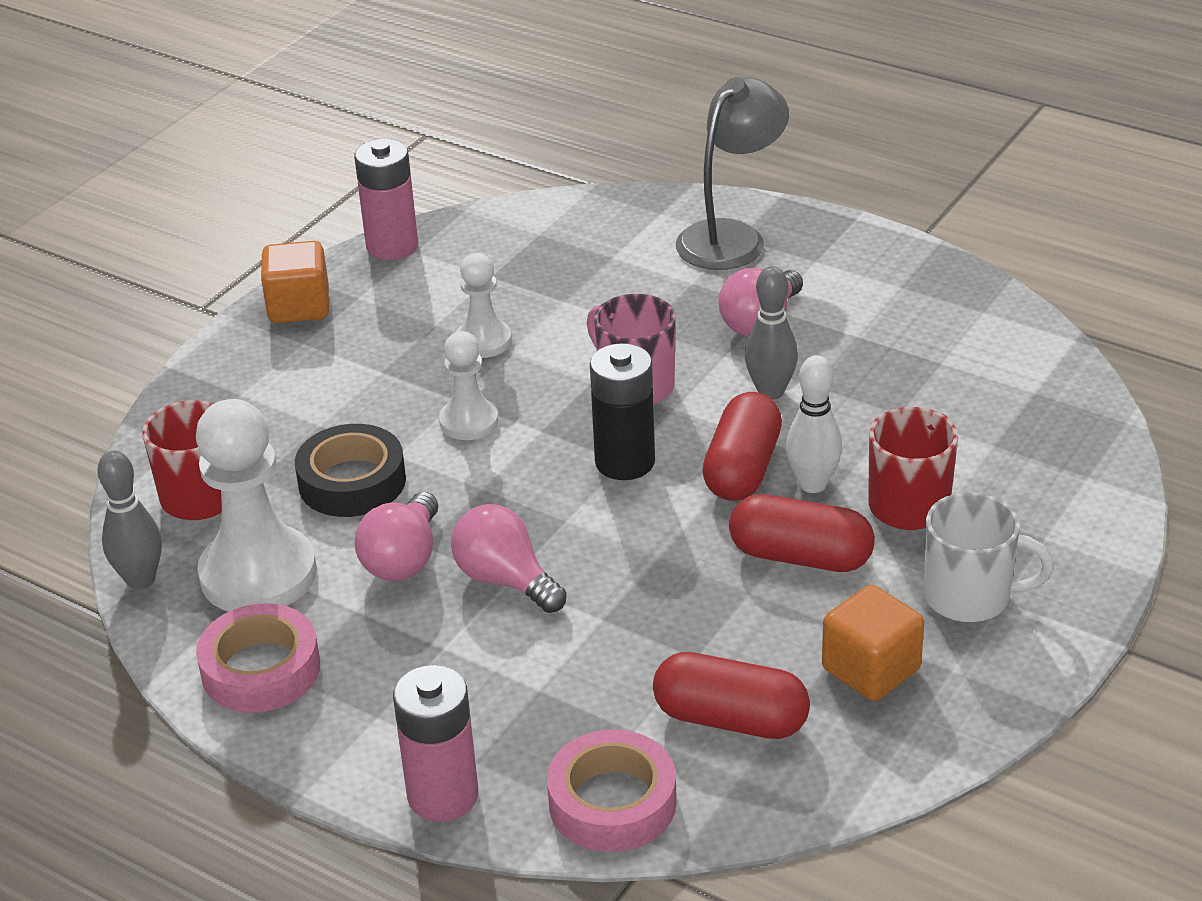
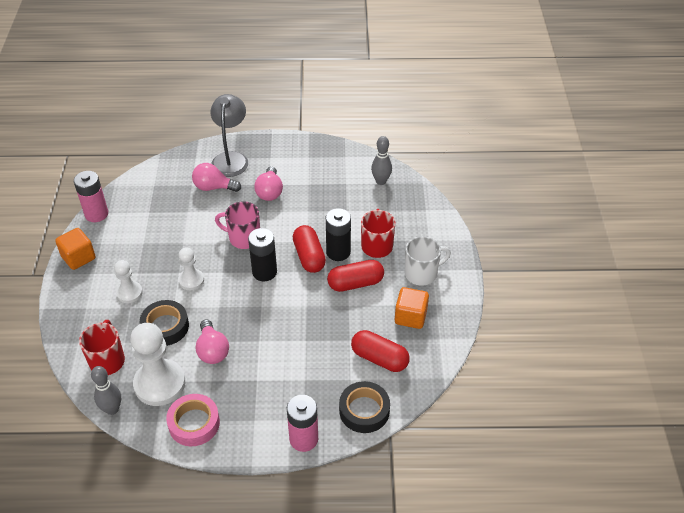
camera: 35 degrees left, 10 degrees up
(483, 341) = (169, 242): white pawn -> white pawn (129, 293)
(505, 580) = (258, 341): pink light bulb -> pink light bulb (214, 187)
(612, 802) = (364, 410): pink tape -> black tape
(730, 719) = (379, 358): red capsule -> red capsule turned 45 degrees clockwise
(770, 392) = (295, 220): grey bowling pin -> grey bowling pin (381, 181)
(813, 484) = (338, 252): white bowling pin -> black battery

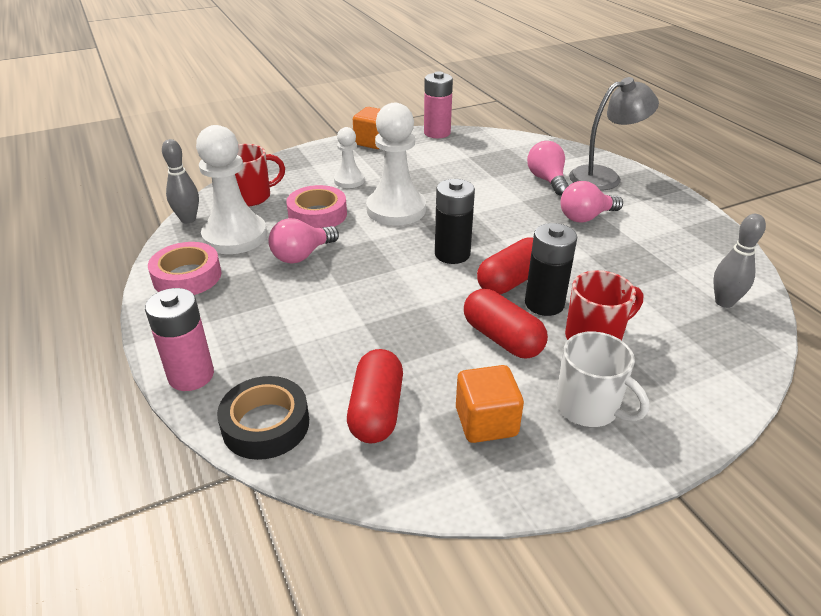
camera: 65 degrees right, 10 degrees down
(165, 326) = (317, 214): black tape -> pink tape
(191, 280) = (396, 209): white pawn -> white pawn, size x1.82
(243, 238) = (492, 222): pink mug -> none

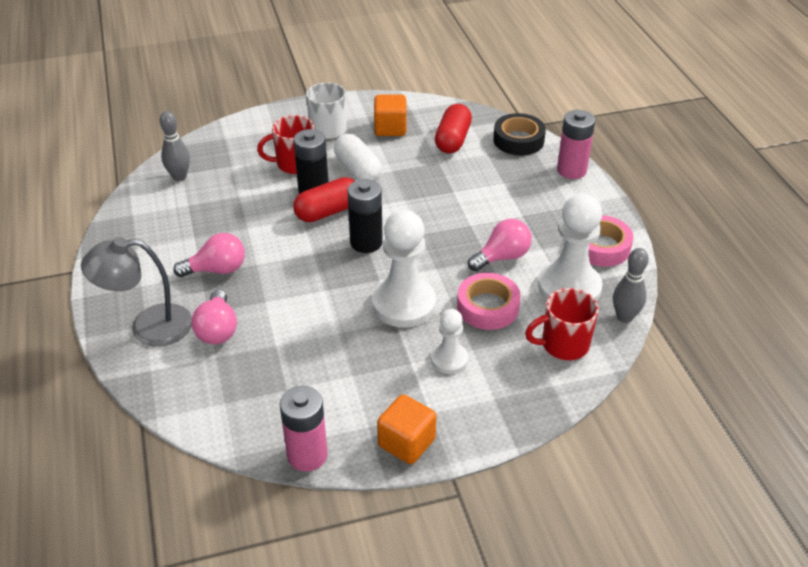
camera: 170 degrees left, 5 degrees up
(502, 338) = (358, 170): red capsule -> white capsule

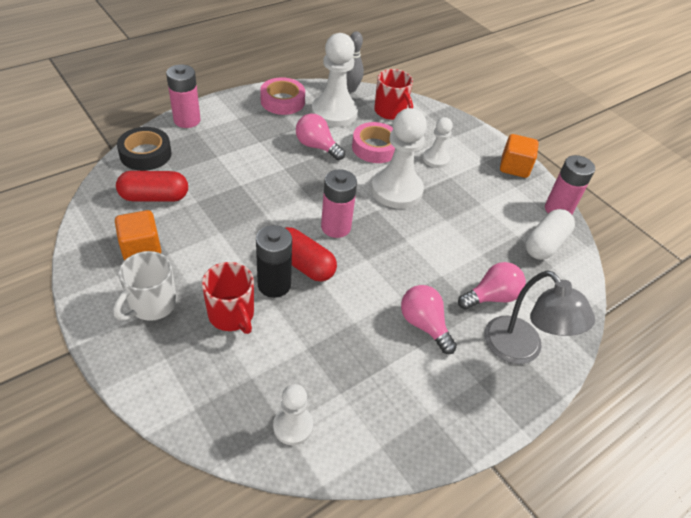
camera: 115 degrees left, 5 degrees up
(179, 177) = (293, 426): grey bowling pin -> white pawn
(358, 170) = (228, 258): white capsule -> white capsule (545, 244)
(366, 242) = (336, 227): black battery -> pink battery

